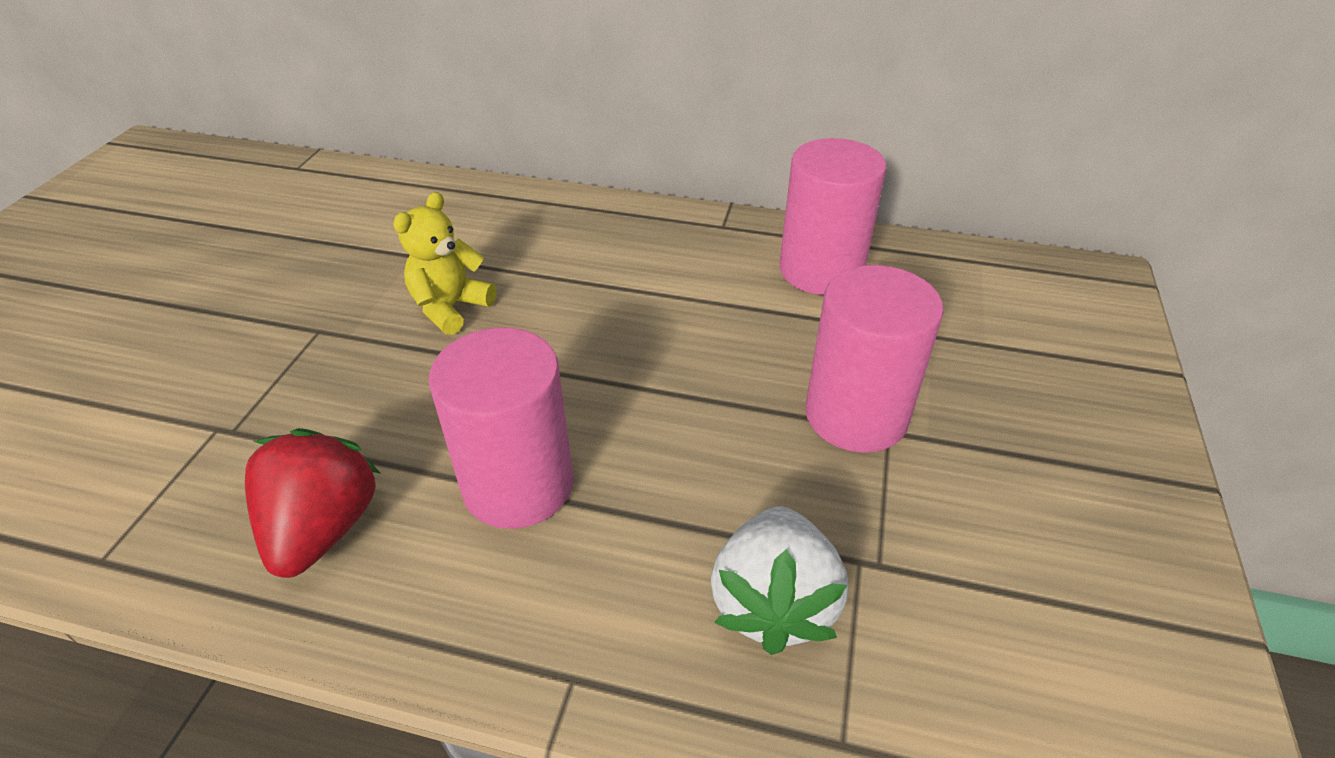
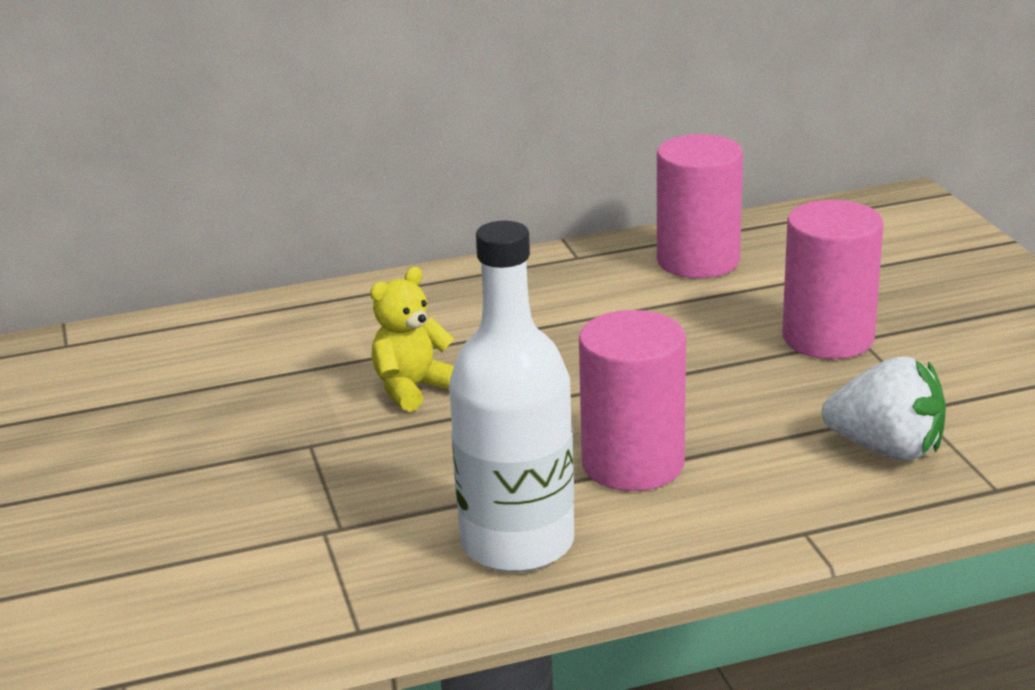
camera: 30 degrees left, 15 degrees down
(323, 529) = (517, 543): red strawberry -> white bottle
(450, 308) = (412, 388): yellow teddy bear -> yellow teddy bear turned 45 degrees clockwise
(773, 603) = (886, 449): white strawberry -> white strawberry turned 45 degrees counterclockwise

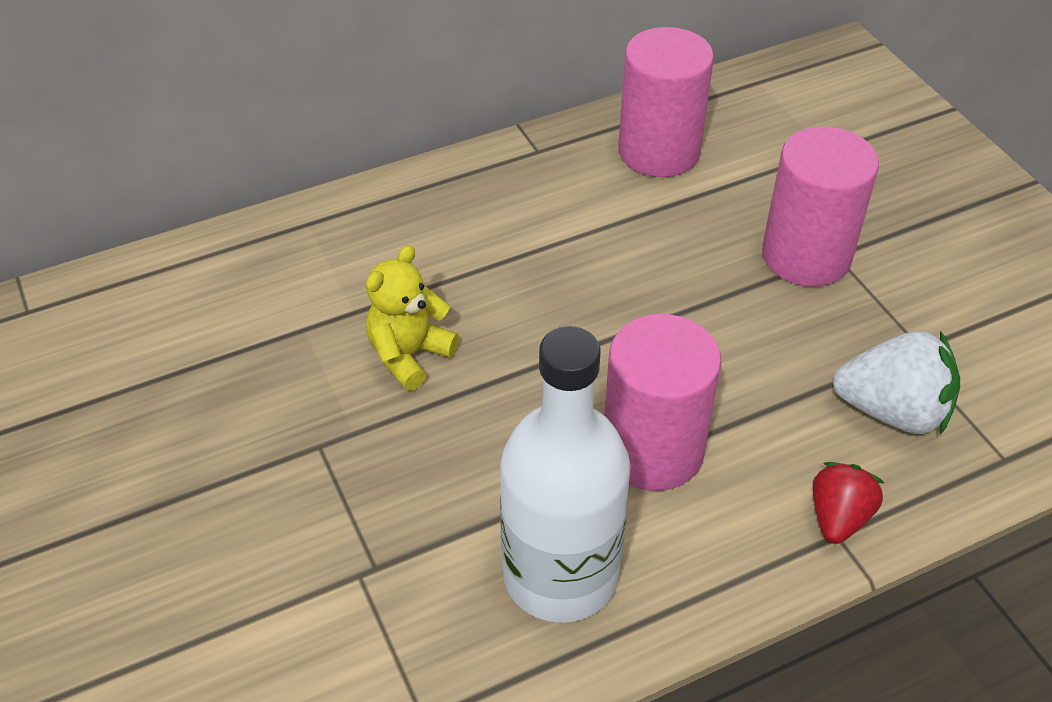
camera: 10 degrees left, 20 degrees up
(808, 520) = (838, 517): none -> red strawberry

